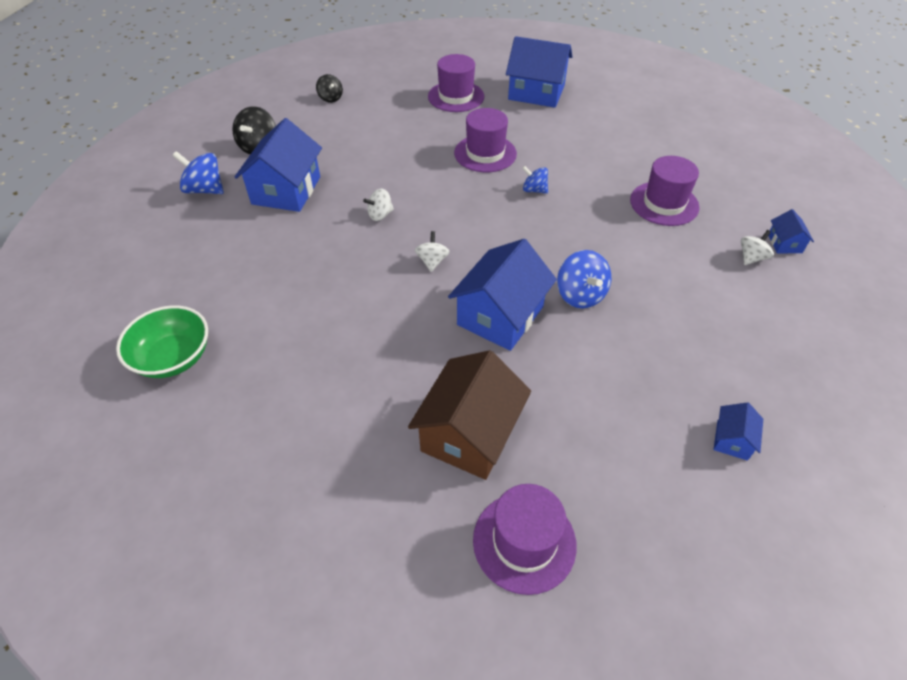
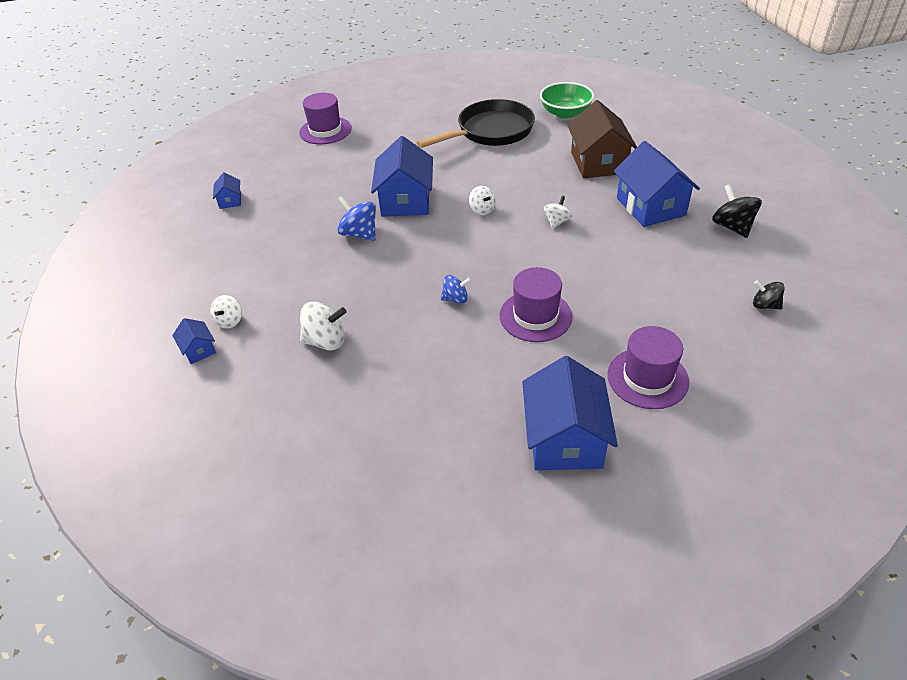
camera: 150 degrees right, 5 degrees down
(205, 189) = (706, 181): blue spinning top -> none
(298, 378) = (491, 131): none -> black pan
(469, 434) = (379, 149): brown house -> brown house (598, 162)
(536, 92) = (564, 439): blue house -> blue house turned 75 degrees counterclockwise
(664, 203) = (326, 341): purple hat -> white spinning top

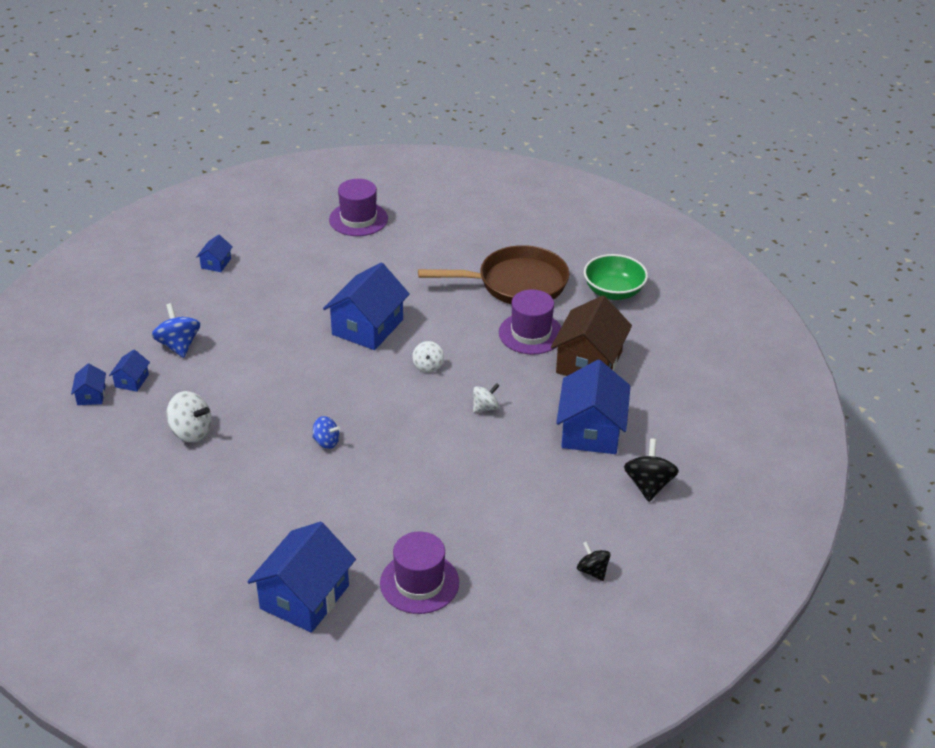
camera: 25 degrees right, 5 degrees down
(229, 321) = (131, 381): white spinning top -> blue house
(359, 234) = (298, 344): blue spinning top -> blue spinning top (178, 345)
(491, 131) = (516, 283): black pan -> brown pan
(535, 316) = (379, 488): purple hat -> purple hat (531, 333)

